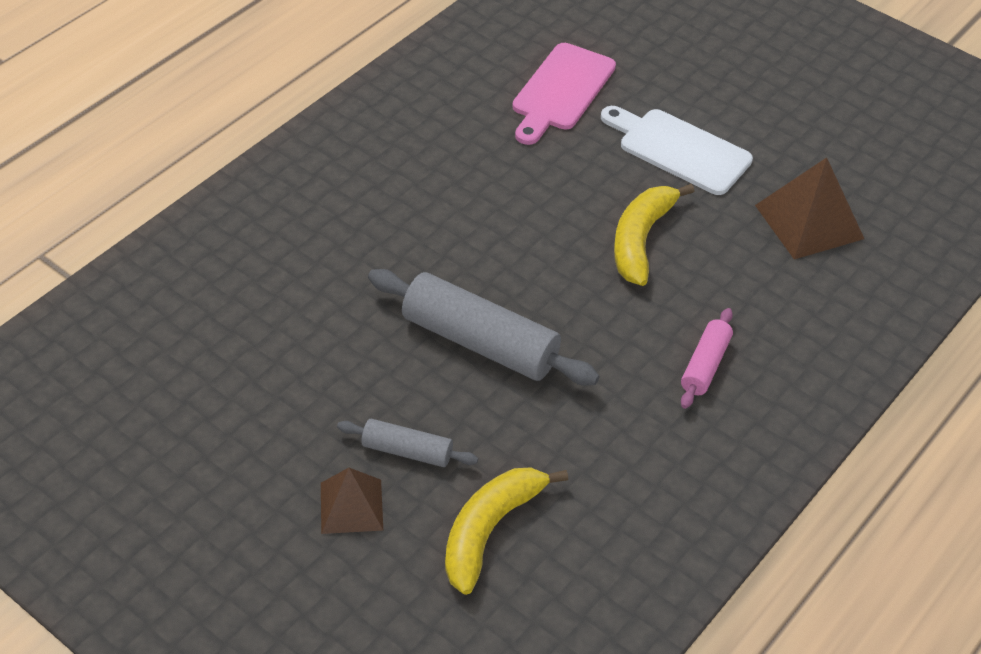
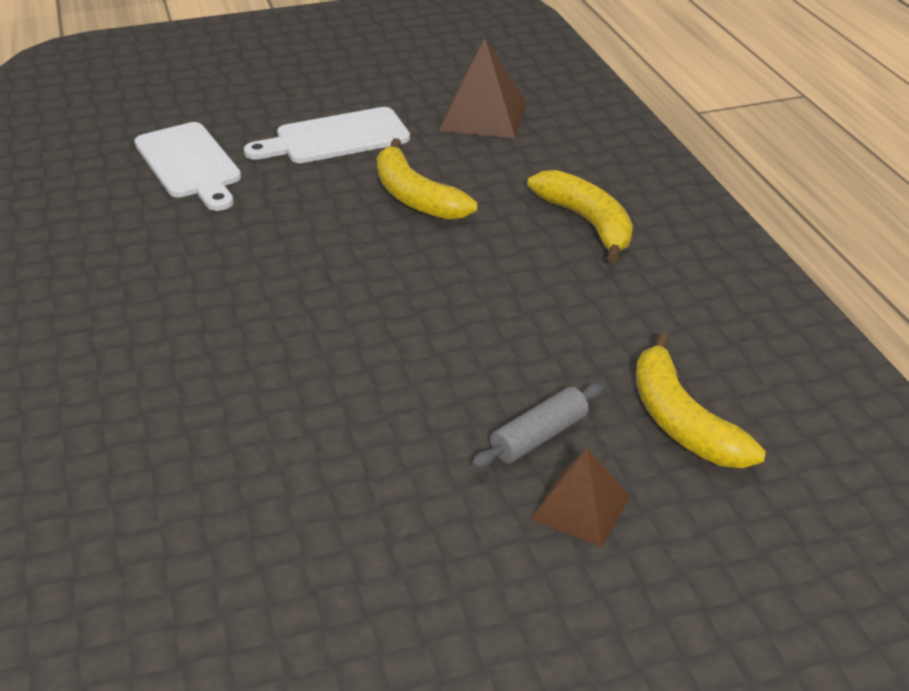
camera: 55 degrees left, 10 degrees down
(480, 342) = (443, 332): grey rolling pin -> none
(561, 91) = (189, 164): pink cutting board -> white cutting board
(705, 365) = (587, 223): pink rolling pin -> yellow banana

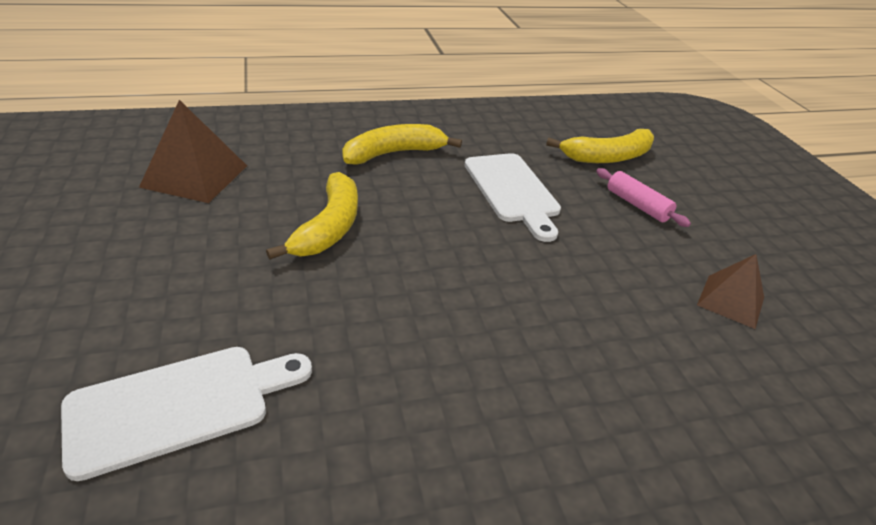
camera: 90 degrees left, 0 degrees up
(335, 138) = (182, 270): white cutting board -> white cutting board (512, 191)
(415, 196) = (329, 227): yellow banana -> yellow banana turned 45 degrees counterclockwise
(539, 436) = (637, 205): grey rolling pin -> pink rolling pin
(580, 507) = (693, 199): brown pyramid -> brown pyramid (731, 301)

